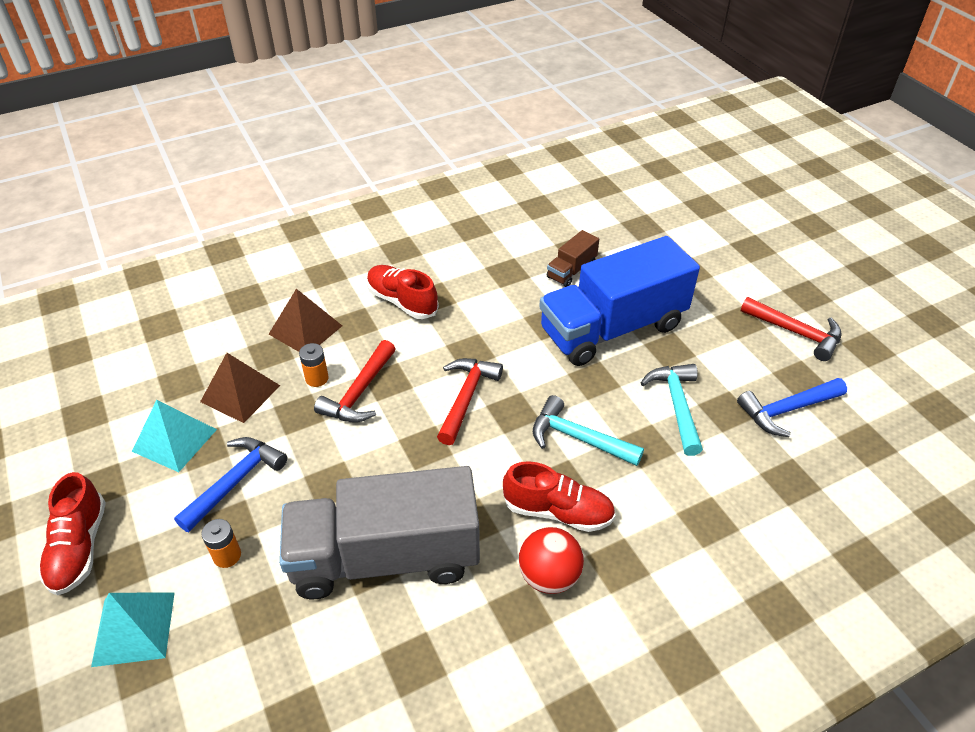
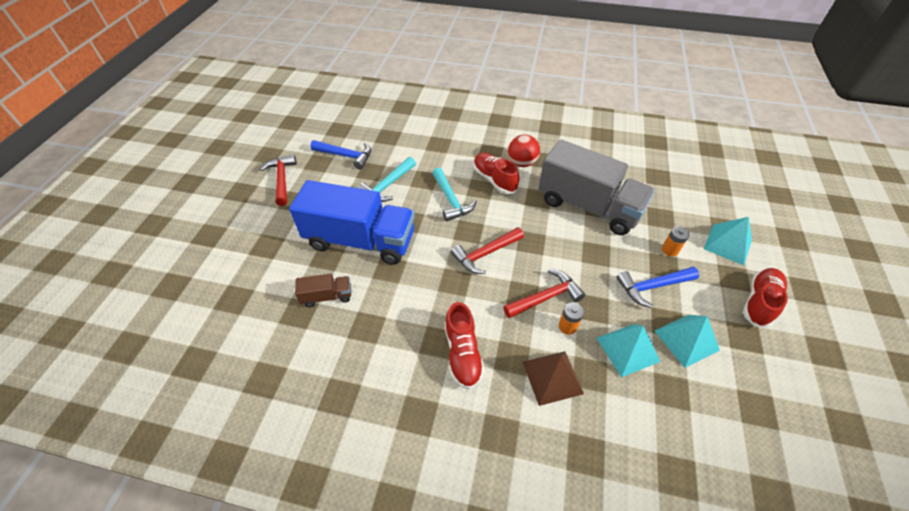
camera: 140 degrees left, 5 degrees up
(240, 393) = (628, 349): brown pyramid -> turquoise pyramid

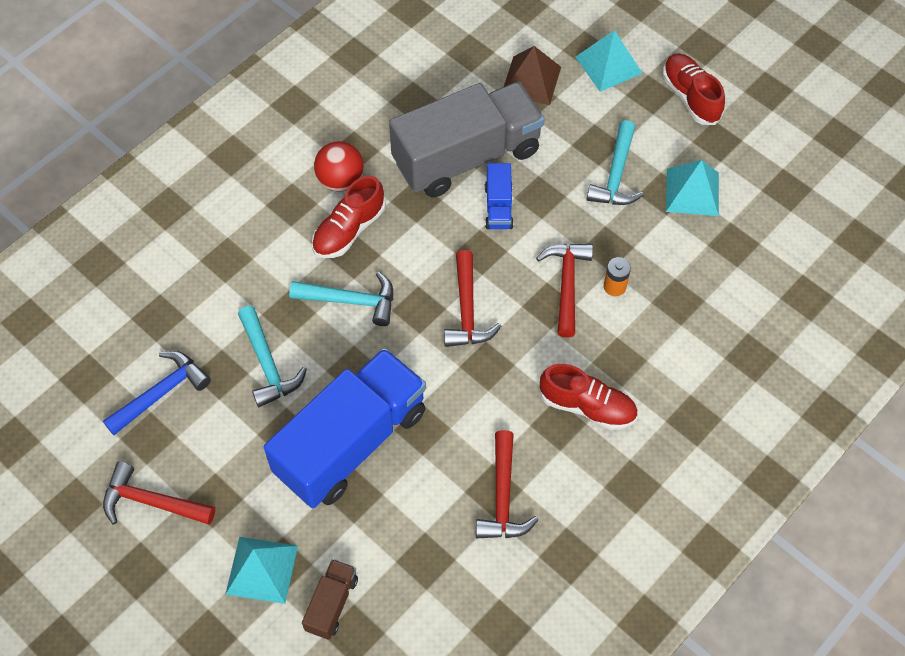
camera: 60 degrees left, 10 degrees up
(327, 296) = (420, 518): brown truck -> brown truck (331, 604)
(364, 335) = (503, 497): none -> red hammer
(494, 179) = (349, 230): red shoe -> red shoe turned 45 degrees counterclockwise
(552, 377) = (662, 337): brown pyramid -> brown pyramid (531, 80)
(569, 236) = (498, 207): none -> blue truck
(628, 349) = (672, 250): turquoise pyramid -> turquoise pyramid (262, 569)
(652, 287) = (616, 175): blue hammer -> turquoise hammer
(670, 250) = (581, 123): orange battery -> none

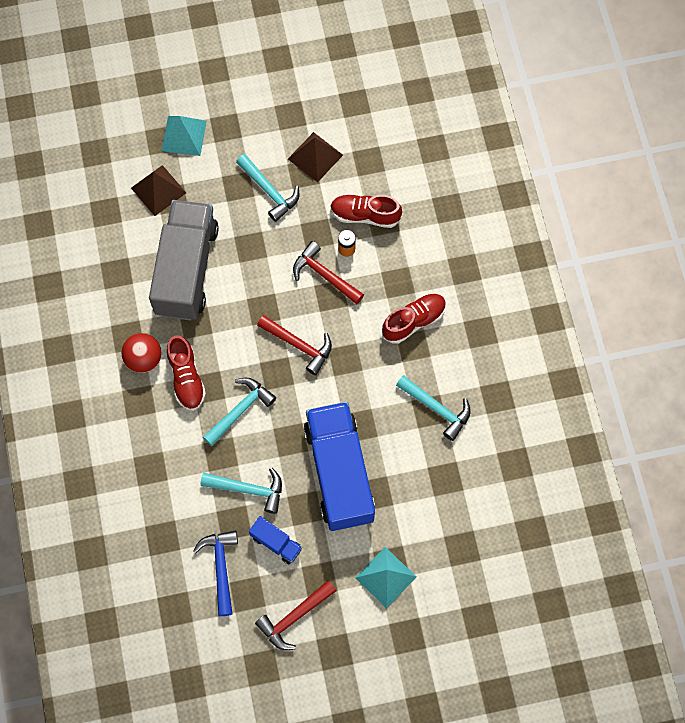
camera: 55 degrees left, 10 degrees up
(331, 604) = (435, 549): brown truck -> none
(498, 207) = (239, 276): blue truck -> blue truck (276, 543)
(503, 497) = (437, 408): red hammer -> turquoise hammer
(690, 97) = (246, 106): red shoe -> red shoe (365, 215)
(692, 192) = (315, 157): turquoise pyramid -> brown pyramid

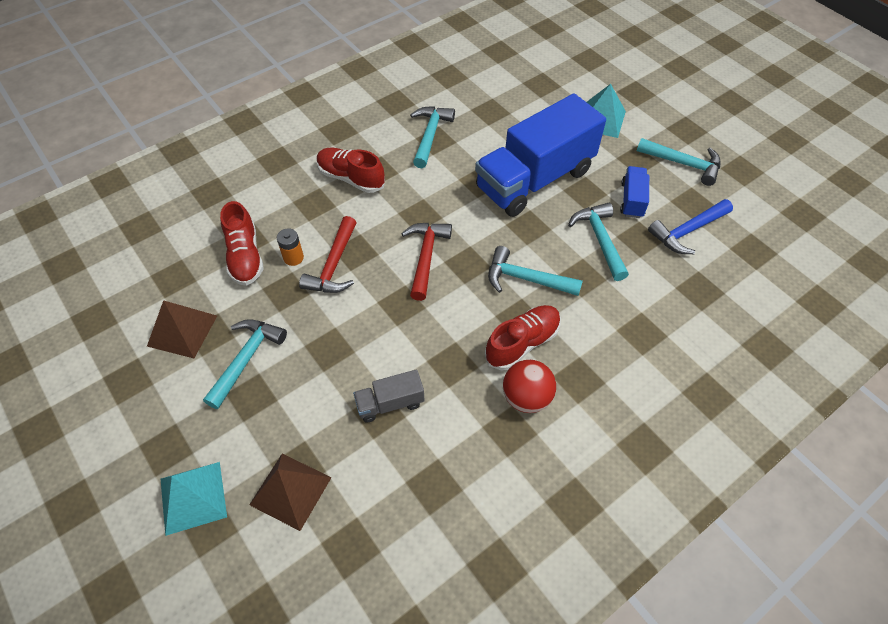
camera: 115 degrees left, 15 degrees down
(187, 270) = (390, 403): grey truck -> grey truck, size x0.43
(294, 617) = (683, 164): red hammer -> turquoise hammer

